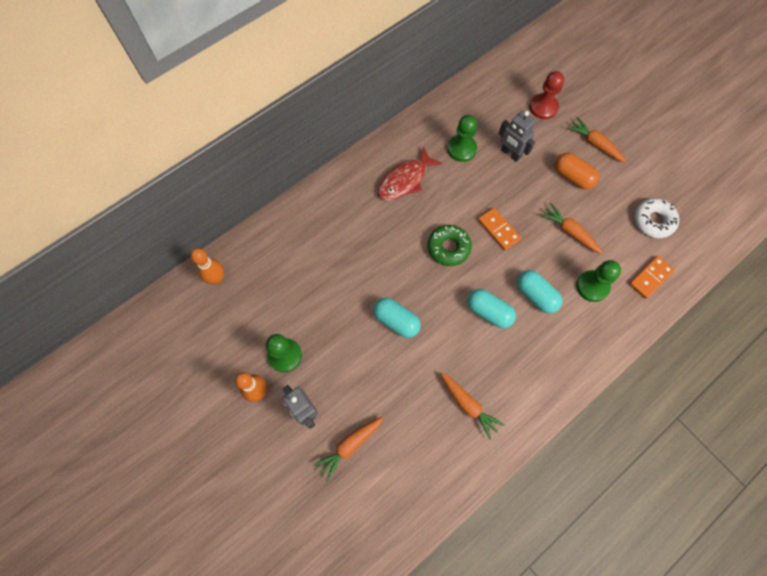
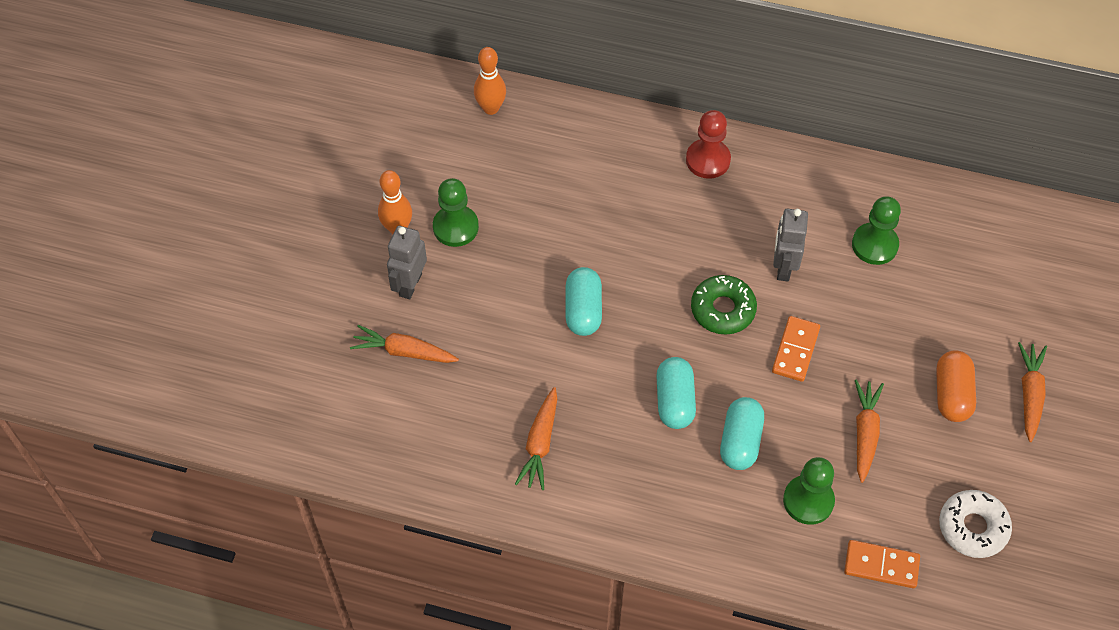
camera: 55 degrees right, 10 degrees down
(405, 180) = (773, 210): red fish -> none
(510, 154) = (919, 303): grey robot -> grey robot (783, 267)
(543, 107) = (1029, 302): red pawn -> red pawn (708, 160)

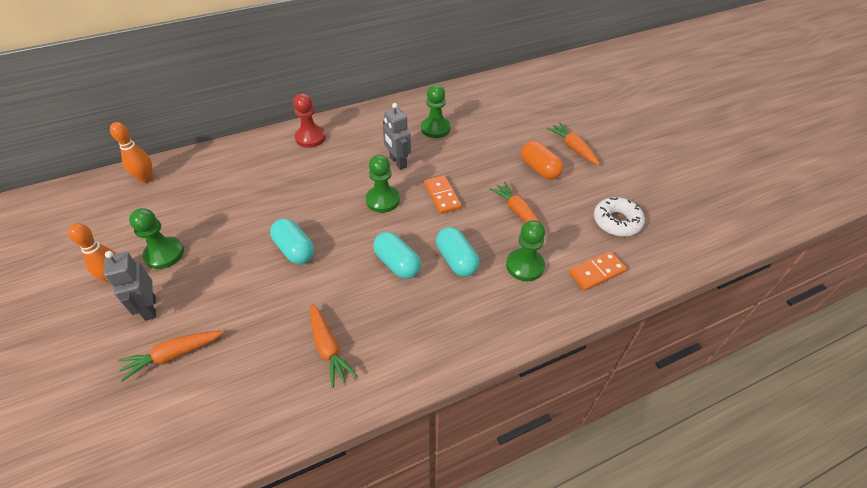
camera: 40 degrees left, 10 degrees down
(722, 309) = (383, 200): green donut -> green pawn

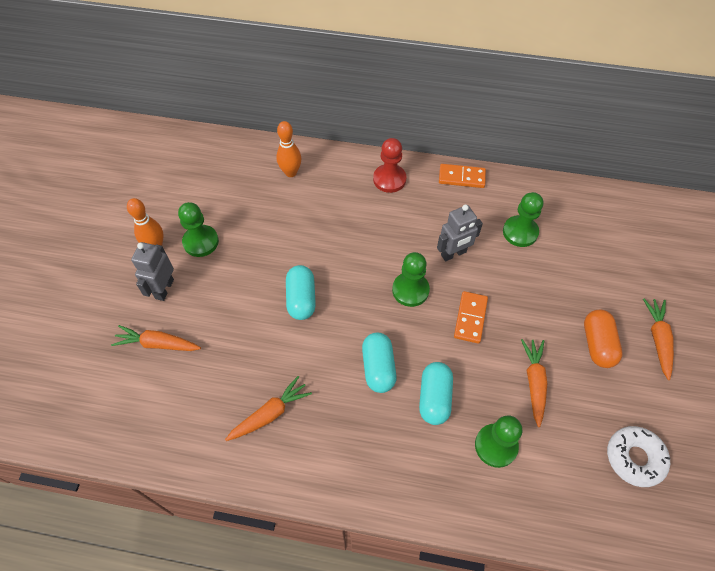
camera: 35 degrees right, 10 degrees up
(146, 179) = (227, 154): orange bowling pin -> orange bowling pin (291, 172)
(328, 348) = (270, 414): orange carrot -> orange carrot turned 135 degrees counterclockwise
(398, 162) = (453, 254): grey robot -> grey robot turned 120 degrees counterclockwise
(596, 272) = (564, 500): orange domino -> orange domino (461, 177)

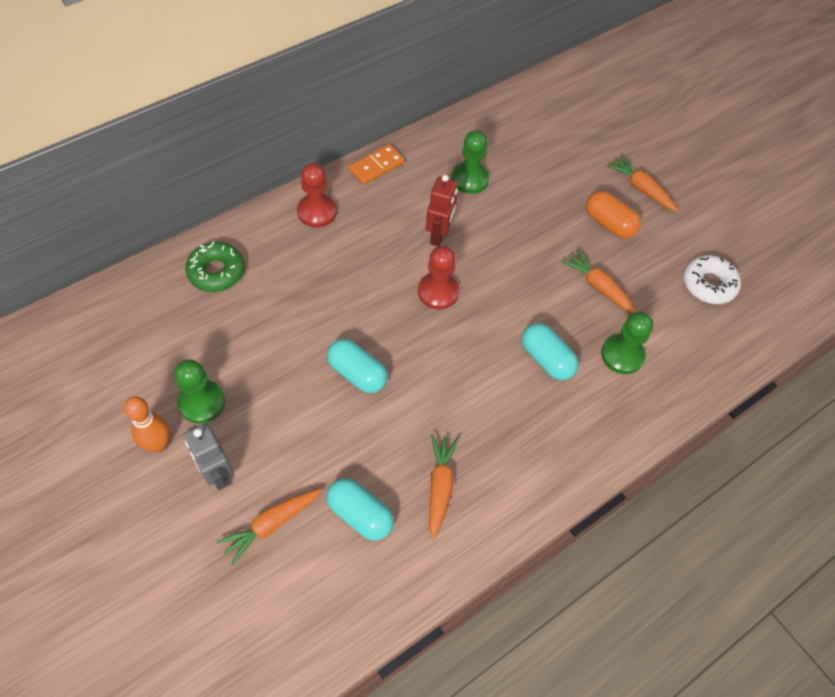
camera: 50 degrees left, 0 degrees up
(291, 172) = (216, 272): orange bowling pin -> green donut
(378, 368) = (481, 374): turquoise capsule -> turquoise capsule (360, 515)
(410, 290) = (438, 292): green pawn -> red pawn
(453, 254) = (439, 235): grey robot -> red robot
(470, 318) = (506, 276): orange domino -> none

